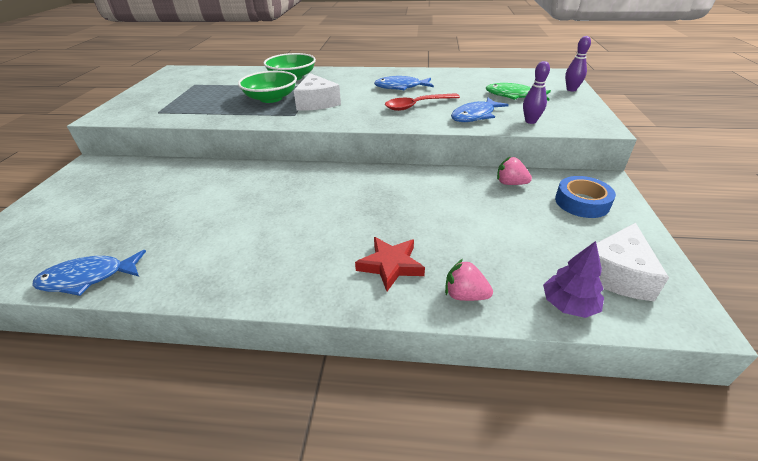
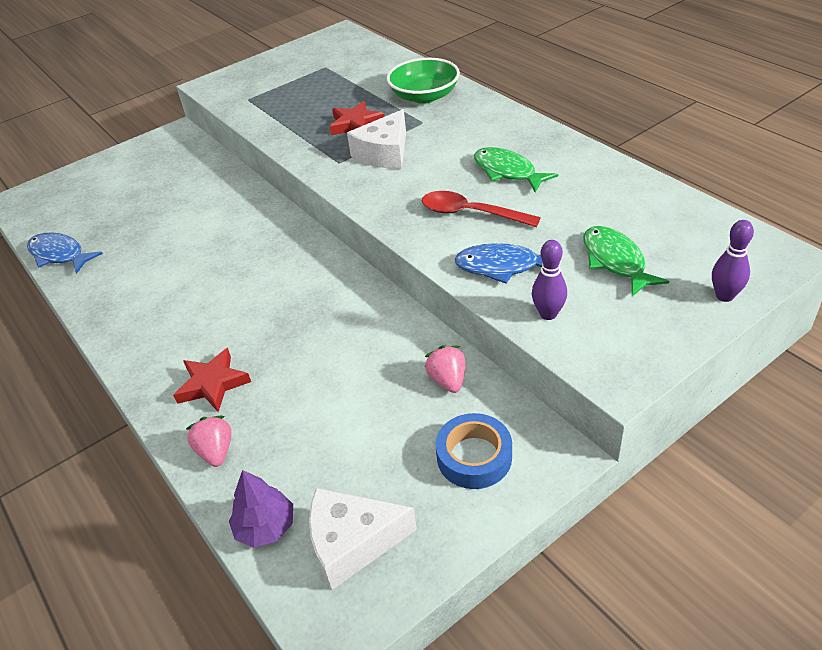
camera: 50 degrees right, 5 degrees up
(271, 98) = (356, 124): green bowl -> red star
(401, 87) = (507, 171): blue fish -> green fish

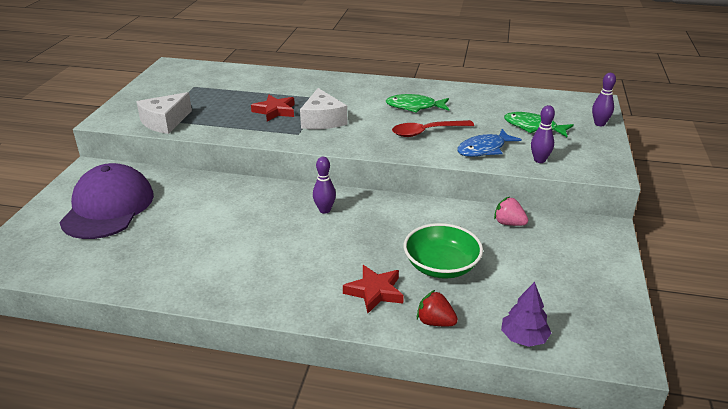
camera: 45 degrees left, 10 degrees down
(59, 255) = (109, 279): blue fish -> none
(140, 181) = (108, 207): none -> purple cap
(216, 451) = (435, 322): pink strawberry -> red strawberry
(291, 266) = (324, 210): none -> purple bowling pin
(352, 542) = (577, 316): white cheese -> white cheese (165, 122)
(424, 96) = (298, 84): green bowl -> green bowl (441, 266)
(474, 457) = (573, 249): blue tape -> none

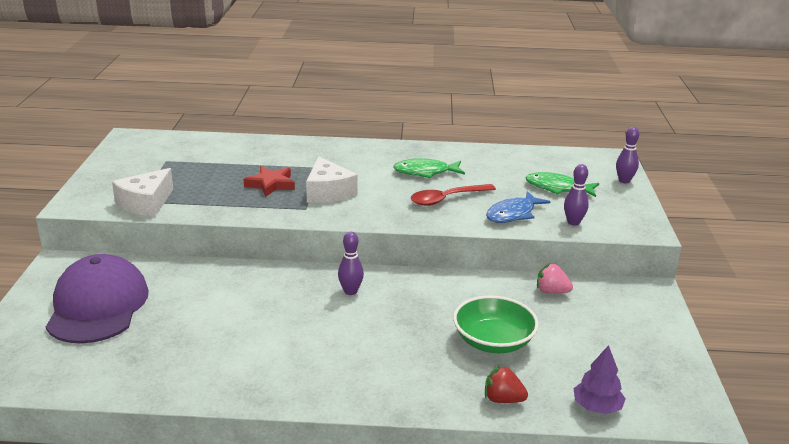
camera: 10 degrees left, 5 degrees down
(375, 291) = (430, 374): red star -> none

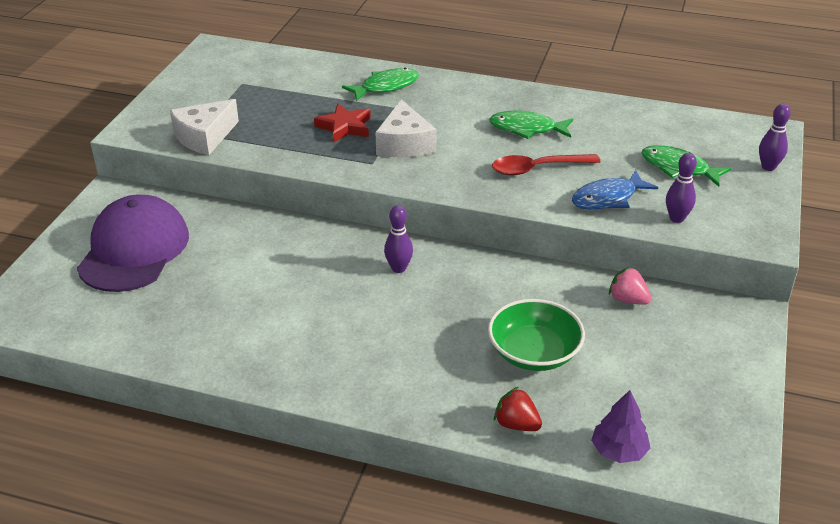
camera: 15 degrees right, 10 degrees up
(294, 153) = (386, 87): none -> green fish

